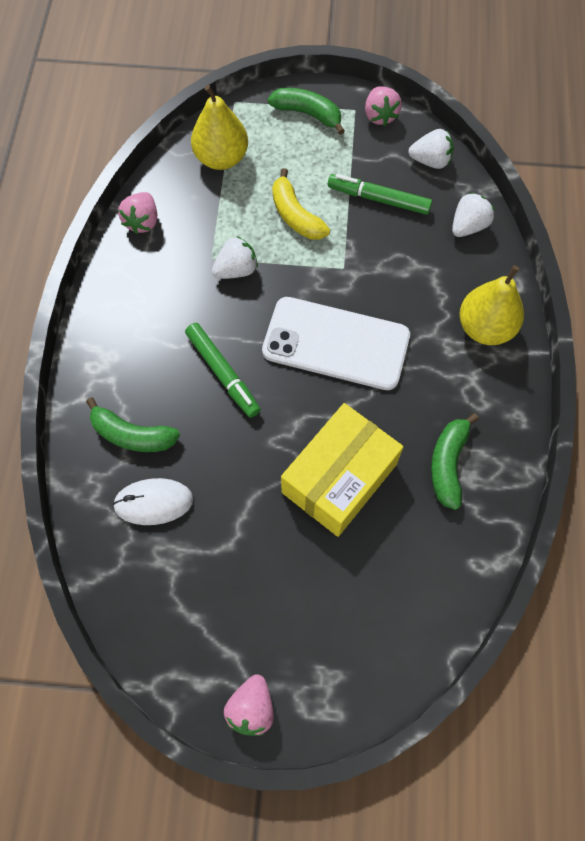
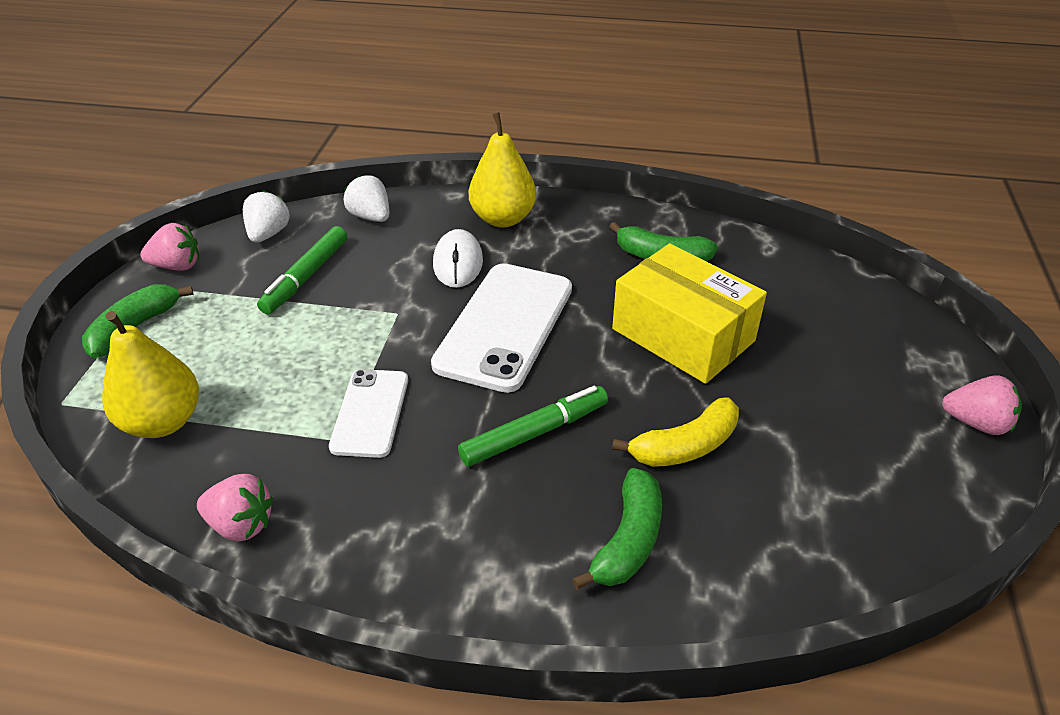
camera: 85 degrees left, 25 degrees down
(153, 502) = (733, 515): white mouse -> white mouse (458, 262)
(236, 270) = (370, 413): white strawberry -> white phone
(295, 215) = (301, 349): yellow banana -> yellow banana (685, 446)

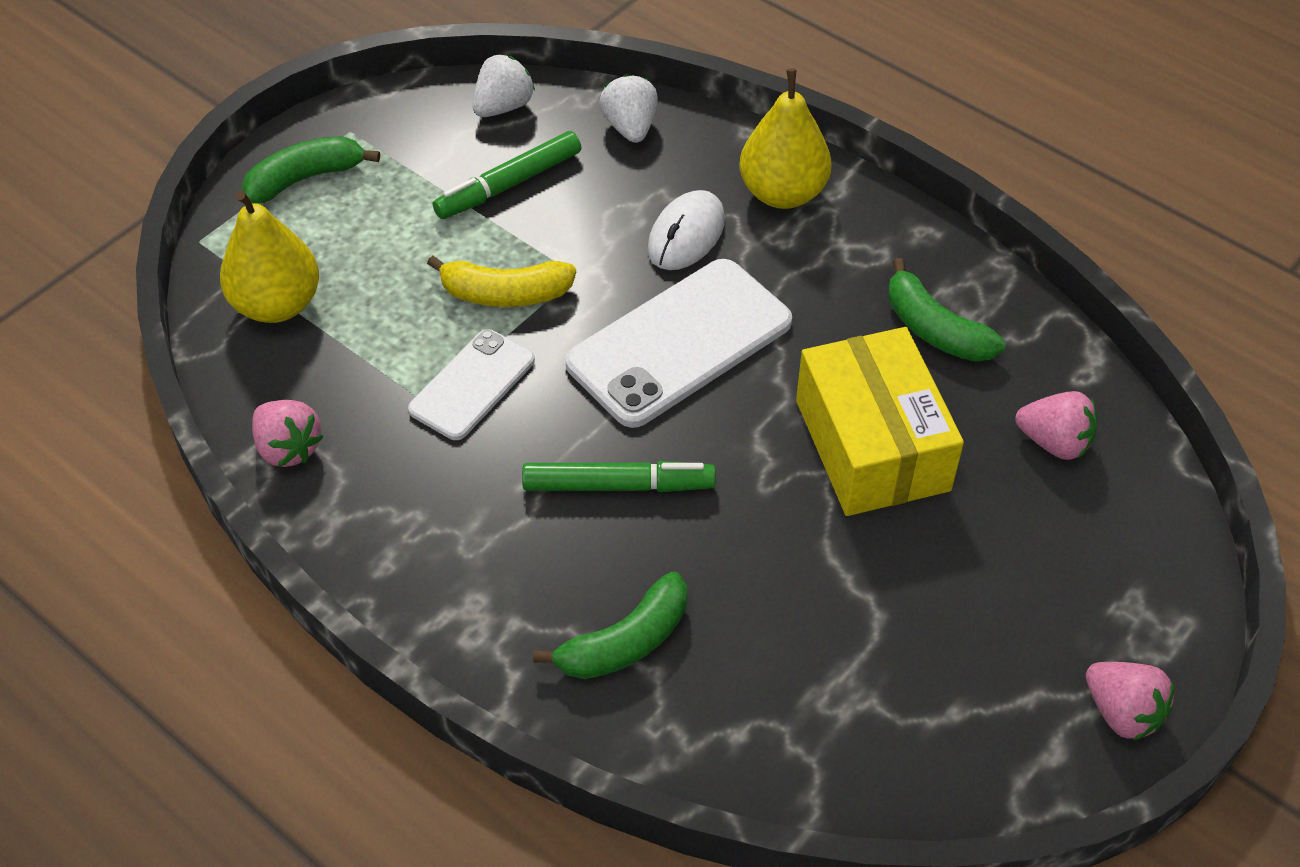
camera: 30 degrees right, 10 degrees up
(177, 266) = (386, 113): pink strawberry -> pink strawberry (1054, 442)
(685, 446) = (762, 575): yellow banana -> yellow banana (505, 294)

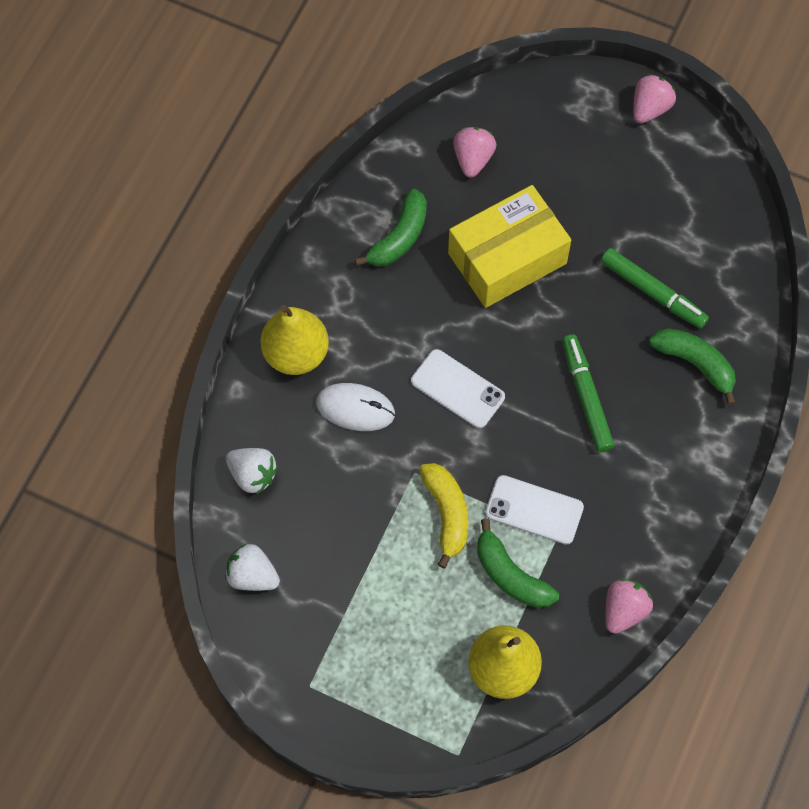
camera: 105 degrees left, 15 degrees up
(305, 178) = (371, 699): green banana -> green banana (510, 575)
(509, 184) = (337, 545): green marker -> green marker (653, 292)
(630, 127) = (252, 475): white strawberry -> white strawberry turned 120 degrees counterclockwise
(679, 343) = (457, 389): white phone -> white phone, size x0.59

